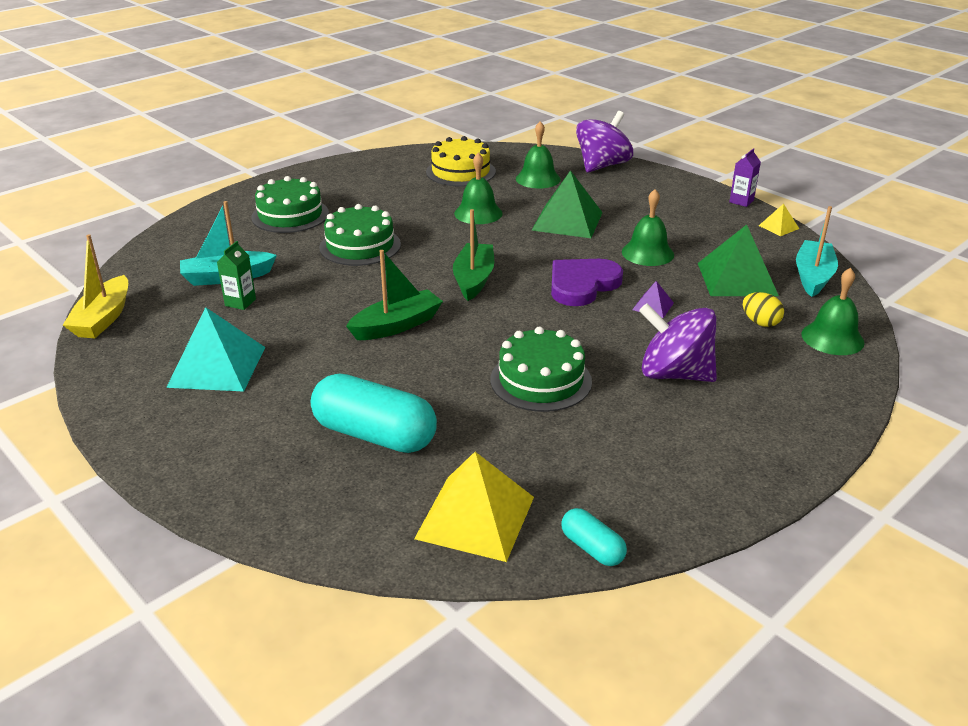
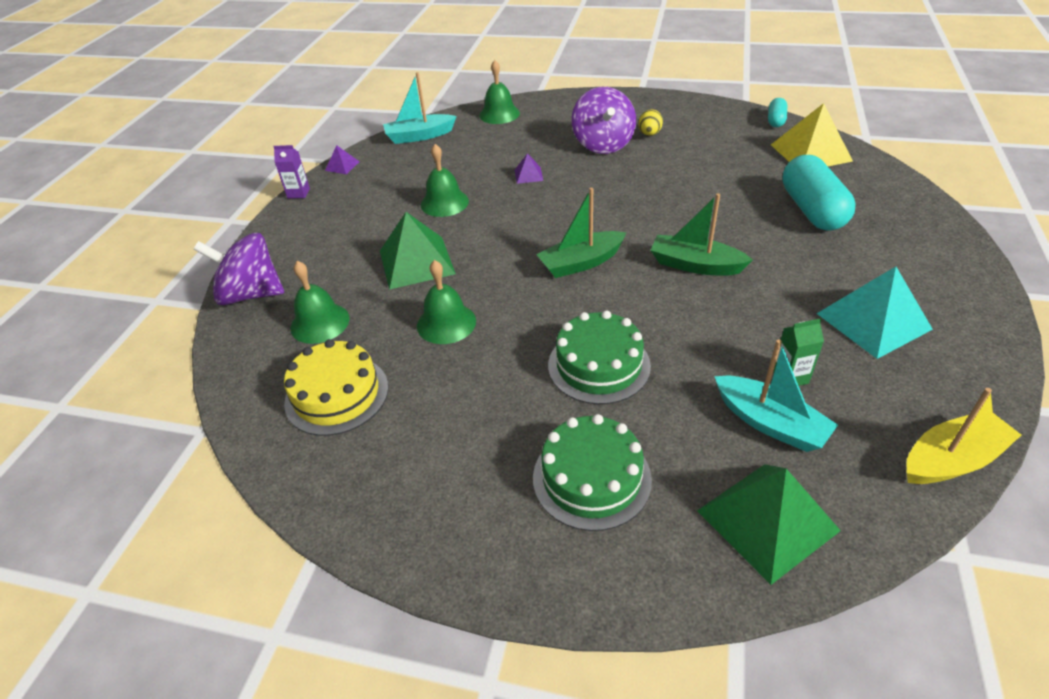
camera: 120 degrees left, 10 degrees up
(541, 380) = (672, 180): green cake -> none
(582, 285) = (530, 211): purple heart -> none
(737, 279) = (451, 158): green pyramid -> green pyramid (767, 520)
(760, 322) = (506, 137): yellow egg -> yellow egg (649, 134)
(778, 227) = (342, 166): yellow pyramid -> purple pyramid

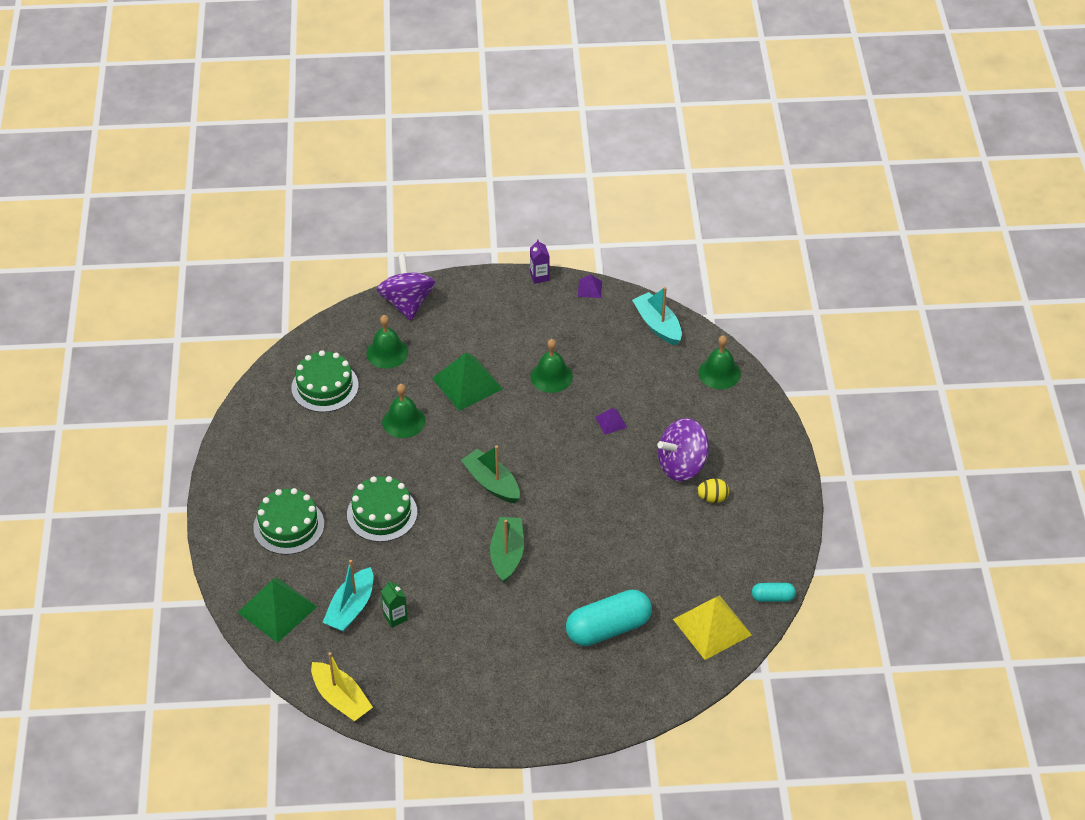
camera: 70 degrees right, 5 degrees up
(337, 394) = (325, 386): yellow cake -> green cake
(873, 321) = (465, 665): turquoise pyramid -> none

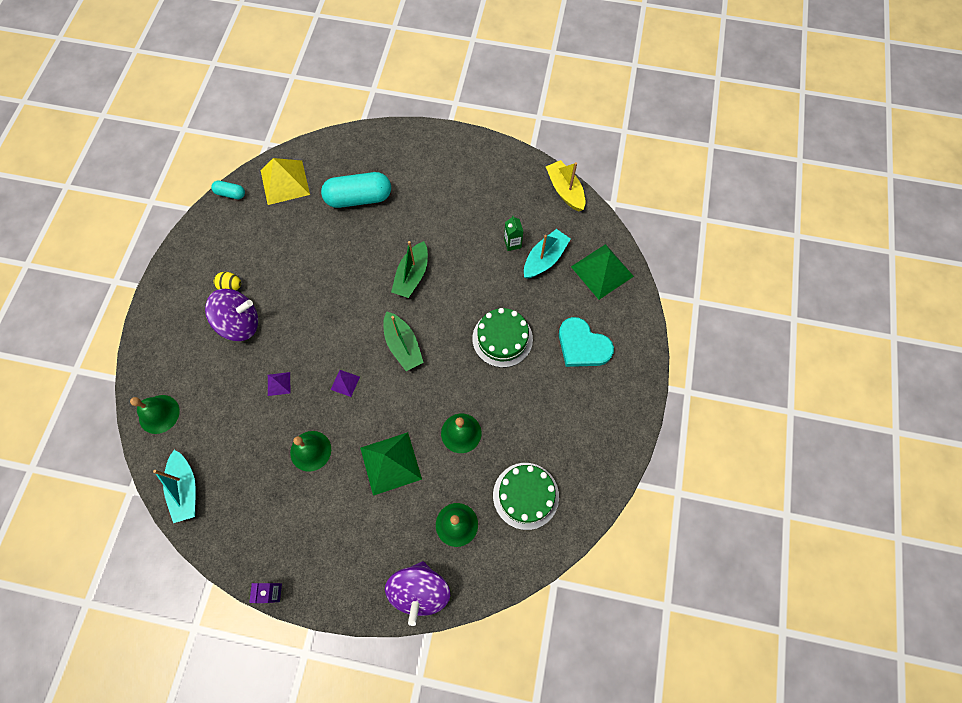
camera: 165 degrees left, 20 degrees up
(289, 526) = (582, 345): green cake -> turquoise heart
(589, 289) = (228, 559): purple pyramid -> purple pyramid (345, 383)

